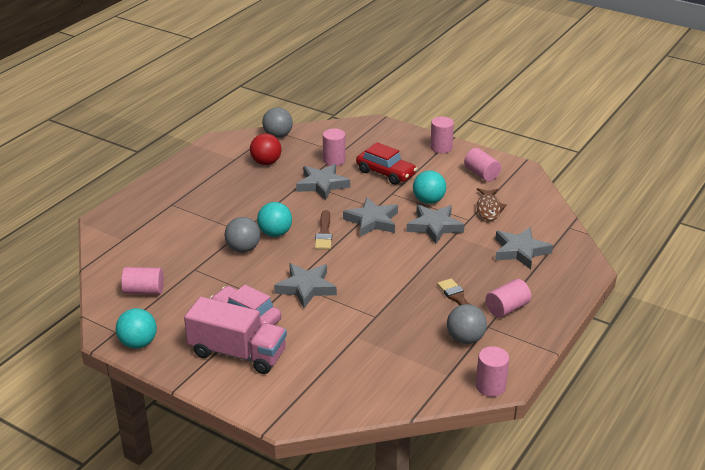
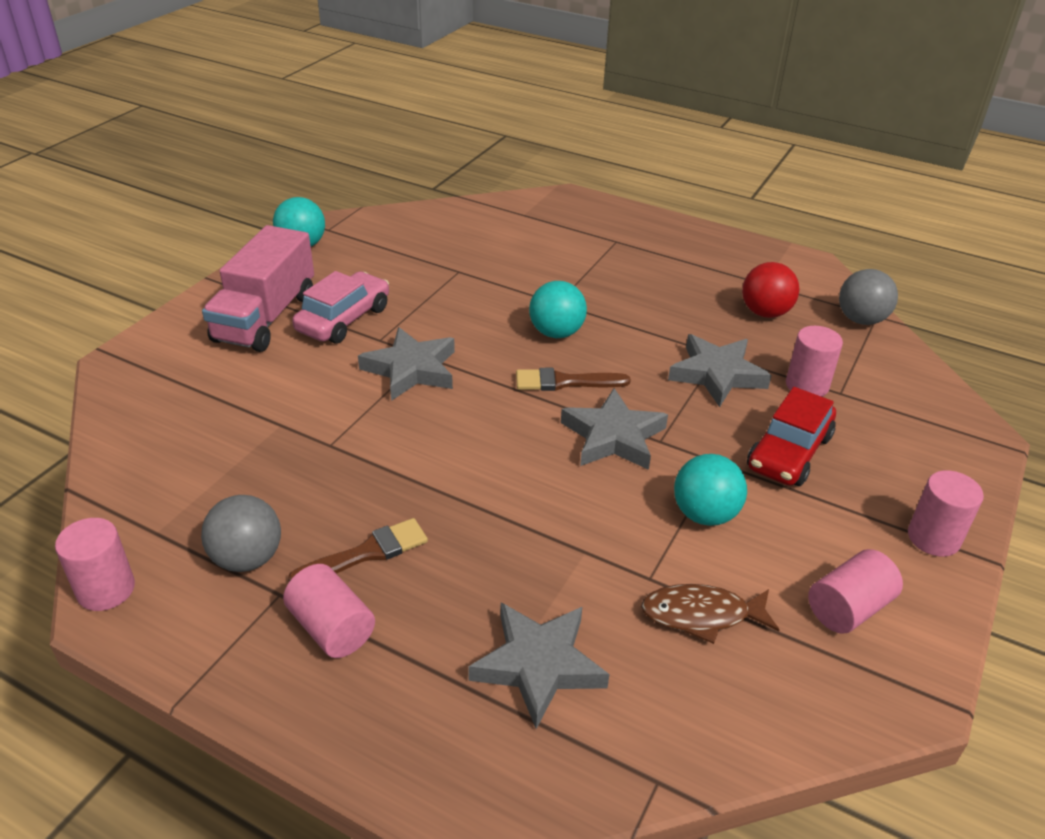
camera: 85 degrees right, 5 degrees up
(144, 291) = (409, 239): pink cylinder -> none
(243, 249) = (511, 307): grey ball -> none
(434, 226) = (611, 522): grey star -> none

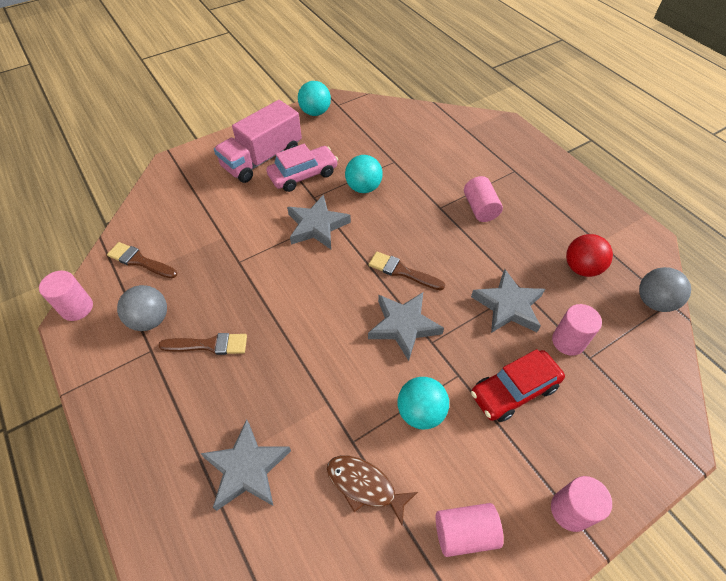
camera: 30 degrees right, 15 degrees up
(167, 495) = (140, 261): none -> brown brush
(331, 628) = (160, 385): pink cylinder -> pink cylinder (480, 208)
(556, 333) = (423, 231): turquoise ball -> turquoise ball (363, 188)

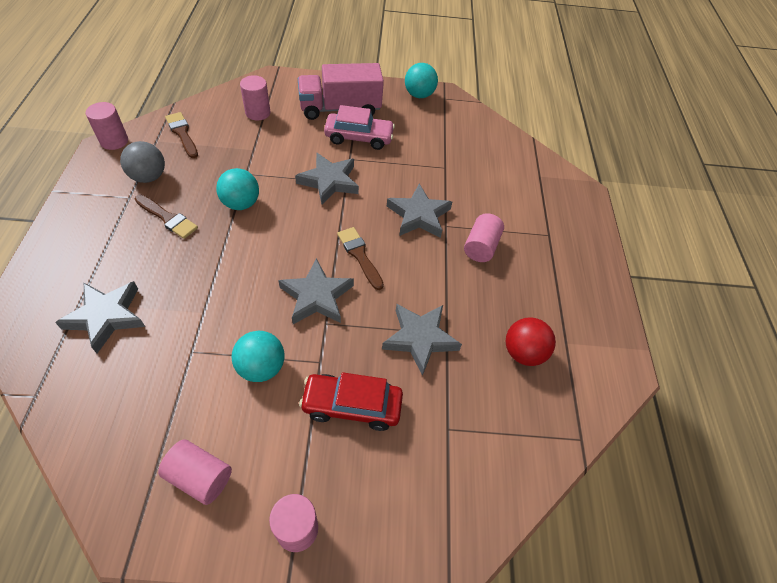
camera: 30 degrees right, 0 degrees up
(363, 188) = (397, 173): turquoise ball -> turquoise ball (241, 203)
(365, 486) = (167, 387): brown fish -> none
(413, 211) = (418, 215): none -> grey star
(568, 341) = (442, 402): pink cylinder -> pink cylinder (258, 113)
(654, 302) = (565, 427): grey ball -> none

